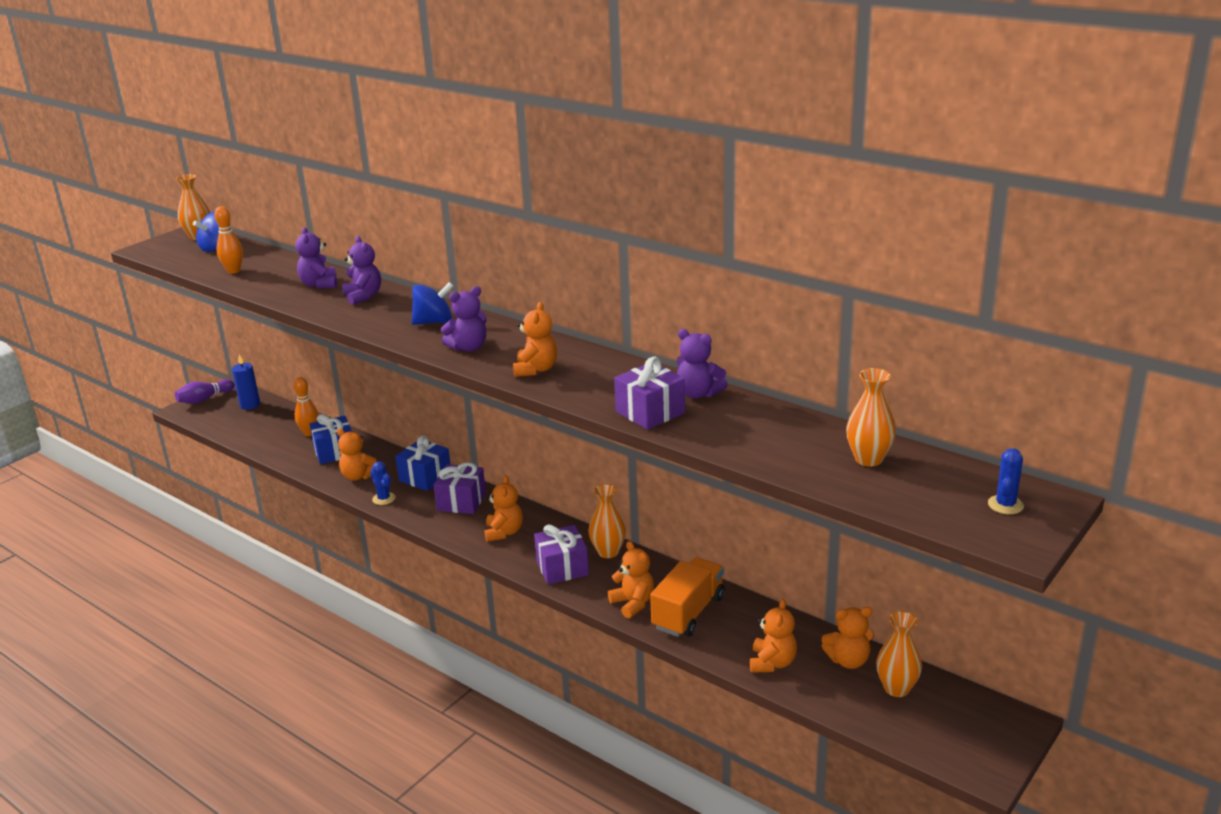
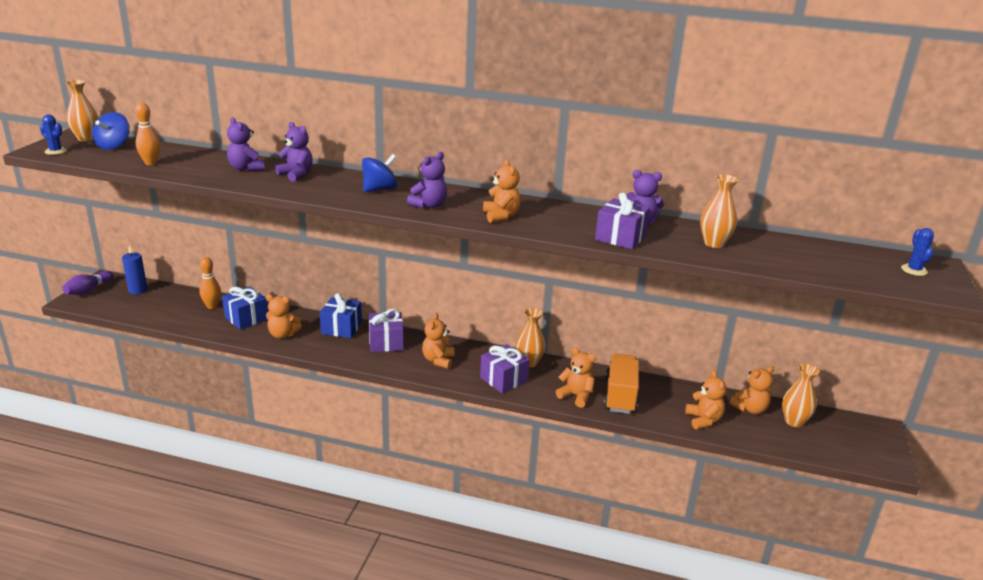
camera: 25 degrees left, 0 degrees up
(384, 499) = (318, 349): blue cactus -> blue cactus (55, 151)
(504, 532) = (438, 360): orange teddy bear -> orange teddy bear turned 150 degrees counterclockwise
(868, 459) = (801, 252): orange vase -> orange vase (714, 243)

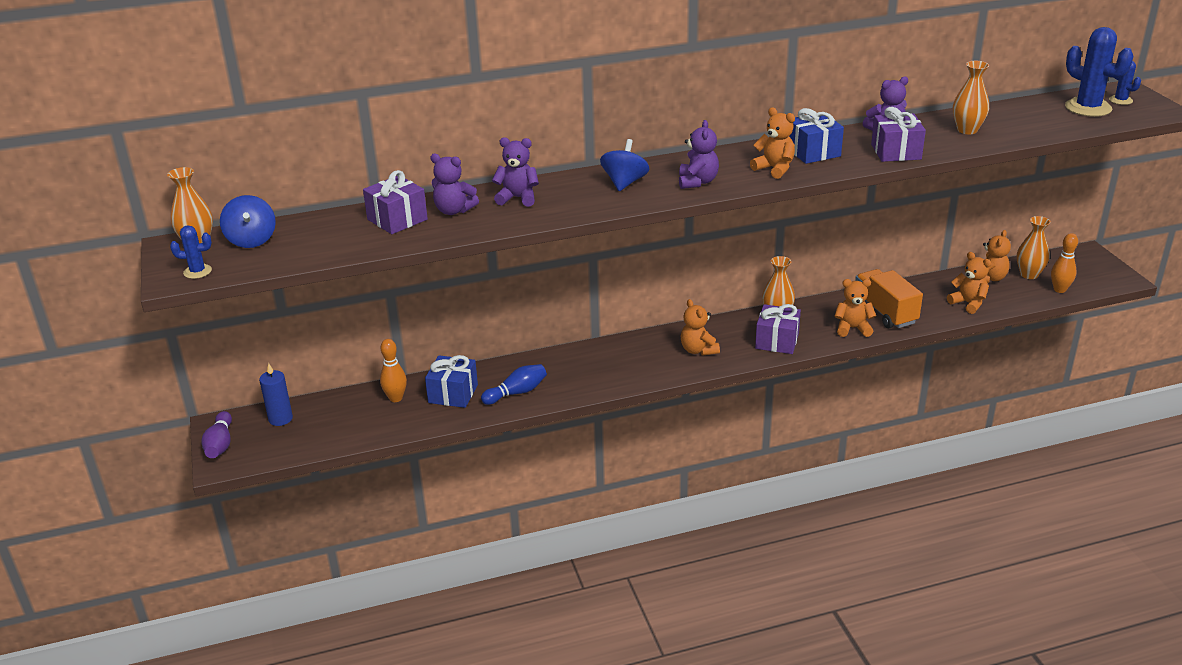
camera: 30 degrees left, 5 degrees up
(151, 163) = (340, 243): orange bowling pin -> orange bowling pin (1059, 290)
(283, 334) = (517, 392): orange teddy bear -> blue bowling pin
(341, 328) = (564, 360): blue gift -> blue gift (813, 152)
(386, 342) = (627, 355): purple gift -> purple gift (397, 219)
(867, 265) = (1088, 108): none -> blue cactus

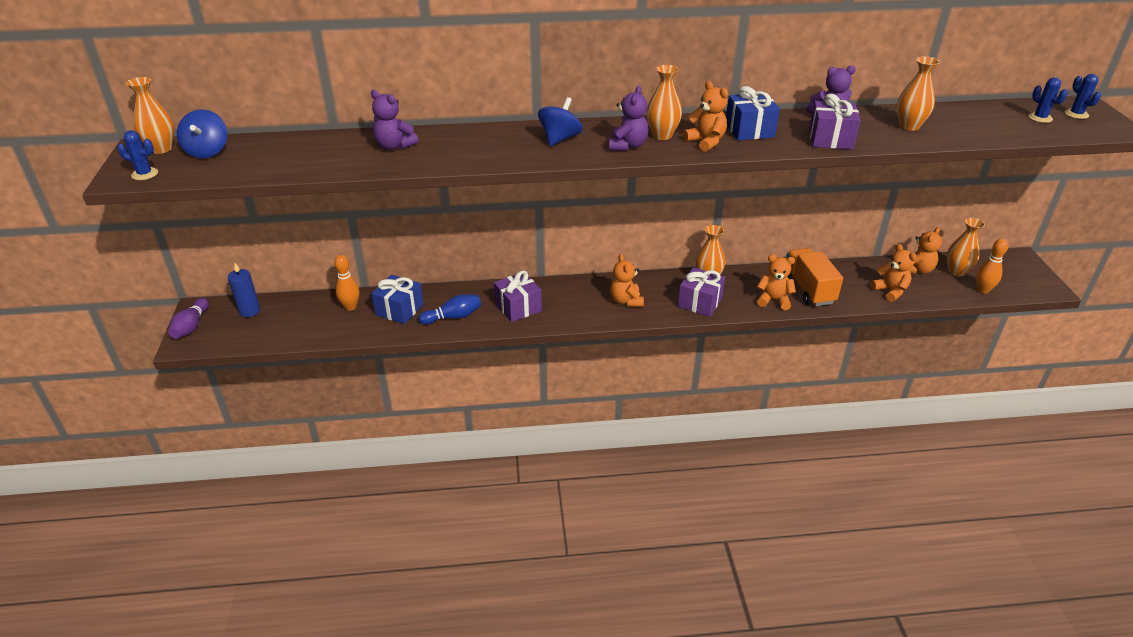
camera: 10 degrees right, 5 degrees up
(397, 219) = (341, 148): purple gift -> purple gift (518, 307)
(517, 198) = (456, 141): purple teddy bear -> none
(727, 167) = (662, 135): none -> orange vase
(1088, 108) = (1040, 118): blue cactus -> blue cactus, size x0.51

